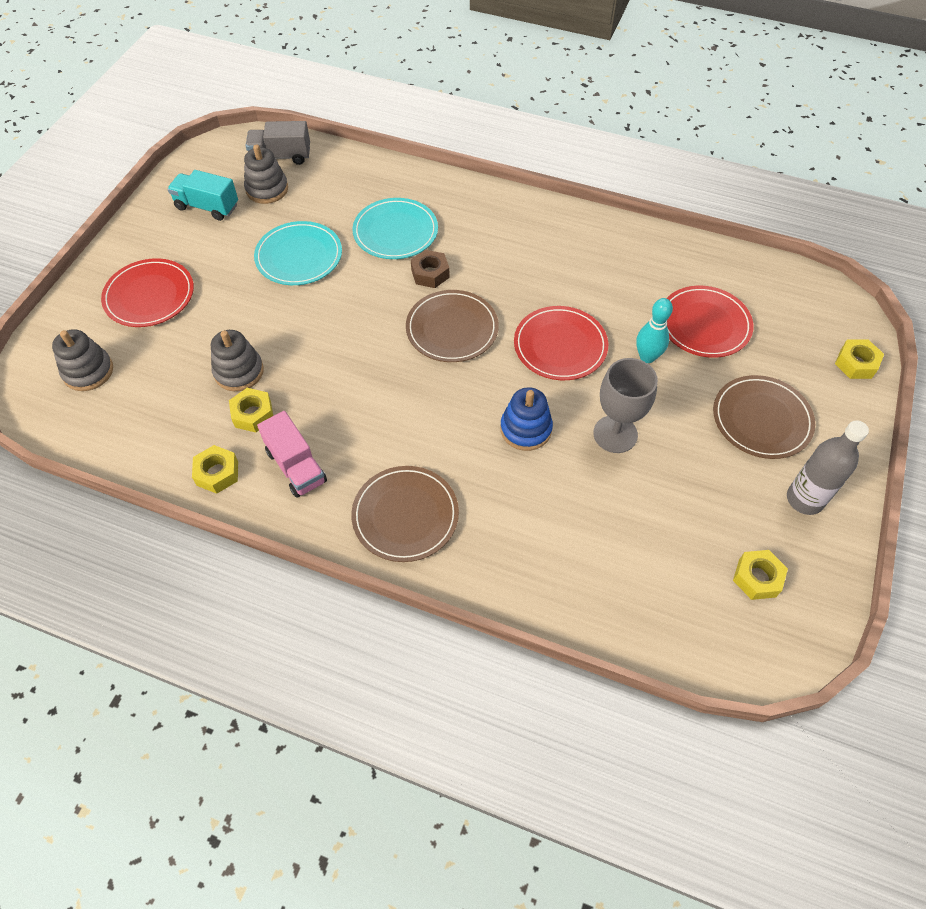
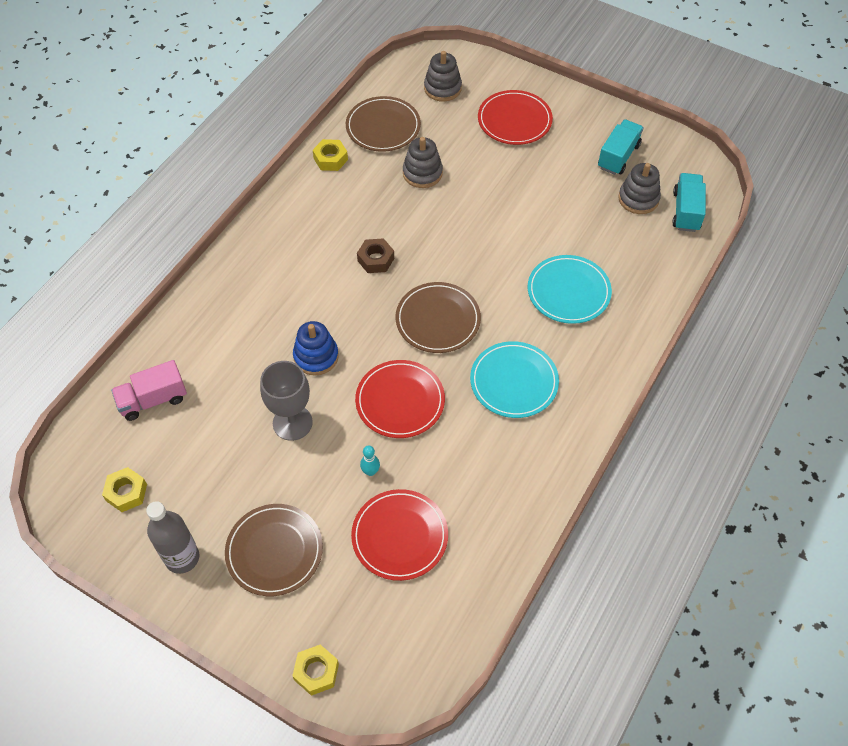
camera: 100 degrees right, 0 degrees up
(253, 414) = (378, 180): yellow nut -> none
(281, 156) = (686, 211): grey truck -> turquoise truck
(296, 466) = (323, 203): pink truck -> pink truck (153, 400)
(299, 256) = (546, 217): turquoise plate -> turquoise plate (514, 381)
(405, 515) = (260, 265): brown plate -> brown plate (383, 127)
(430, 273) = (509, 312): brown nut -> brown nut (376, 259)
(647, 357) = (370, 471): turquoise bowling pin -> turquoise bowling pin, size x0.63

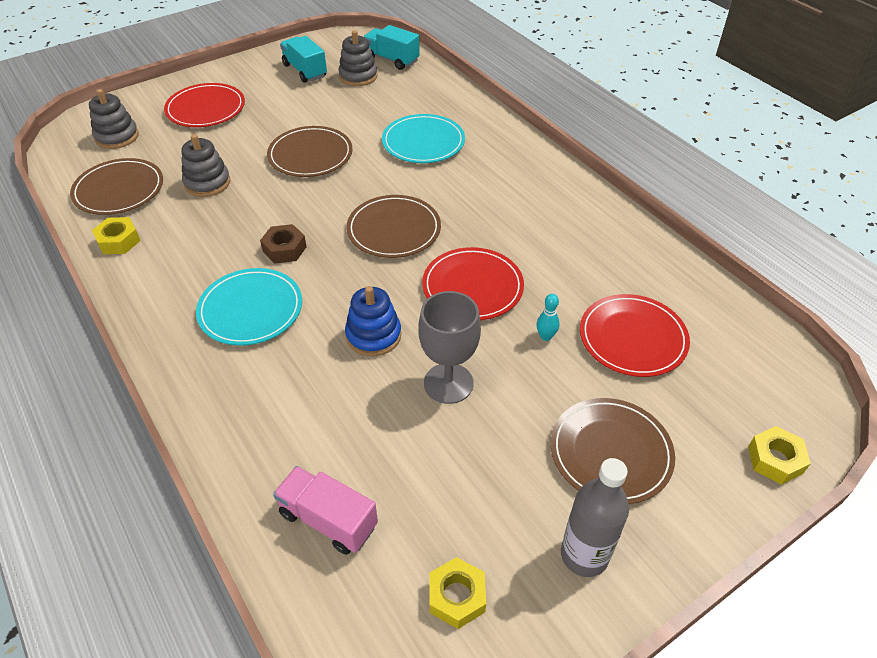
camera: 65 degrees left, 10 degrees down
(153, 400) = (328, 520): pink truck -> pink truck turned 120 degrees clockwise
(498, 220) = (310, 155): none -> brown plate
(514, 381) = (497, 204): turquoise plate -> turquoise plate (250, 309)

